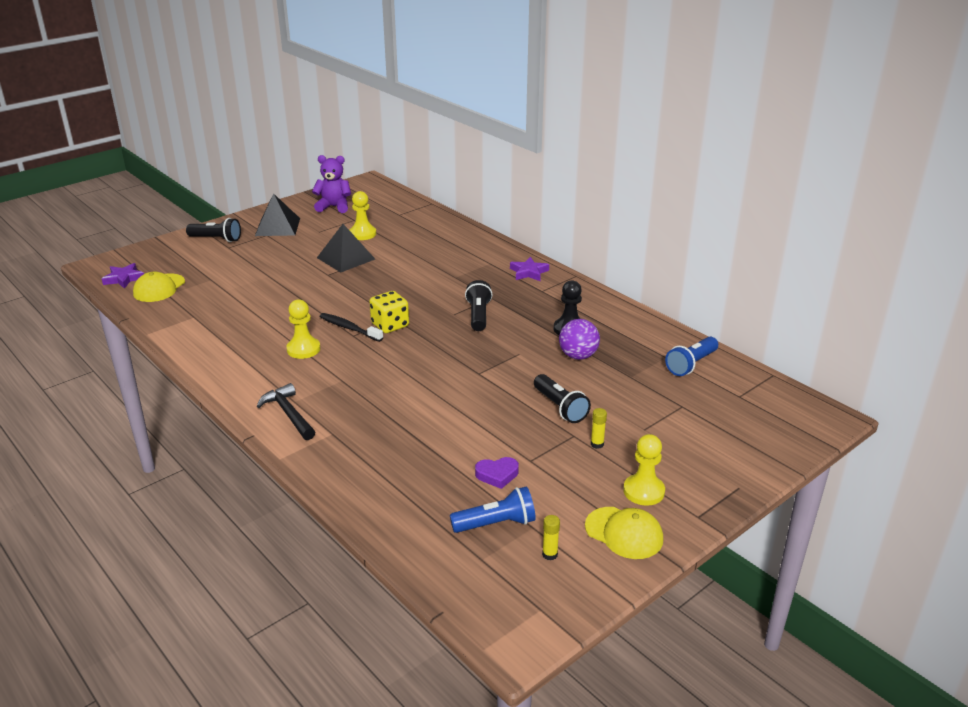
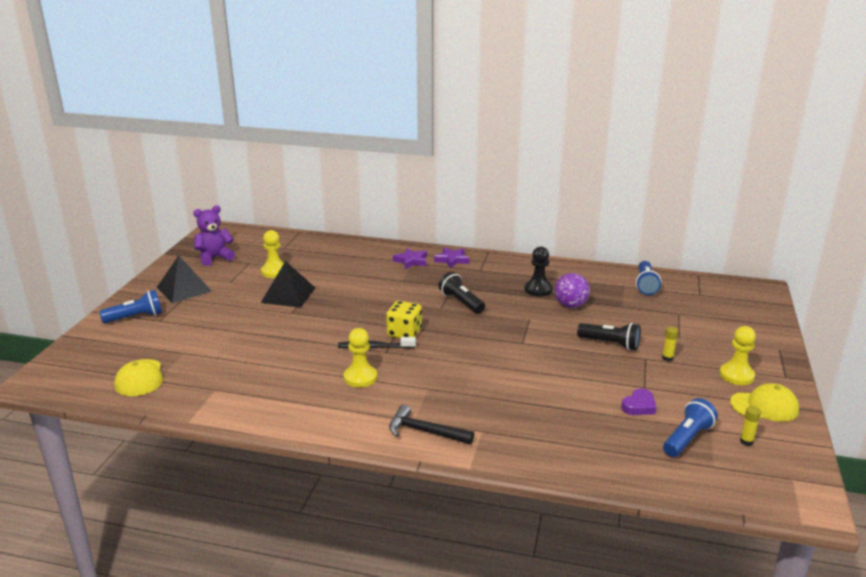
camera: 35 degrees left, 5 degrees down
(124, 278) = (85, 383): purple star -> purple star (411, 261)
(216, 239) = (135, 317): black flashlight -> blue flashlight

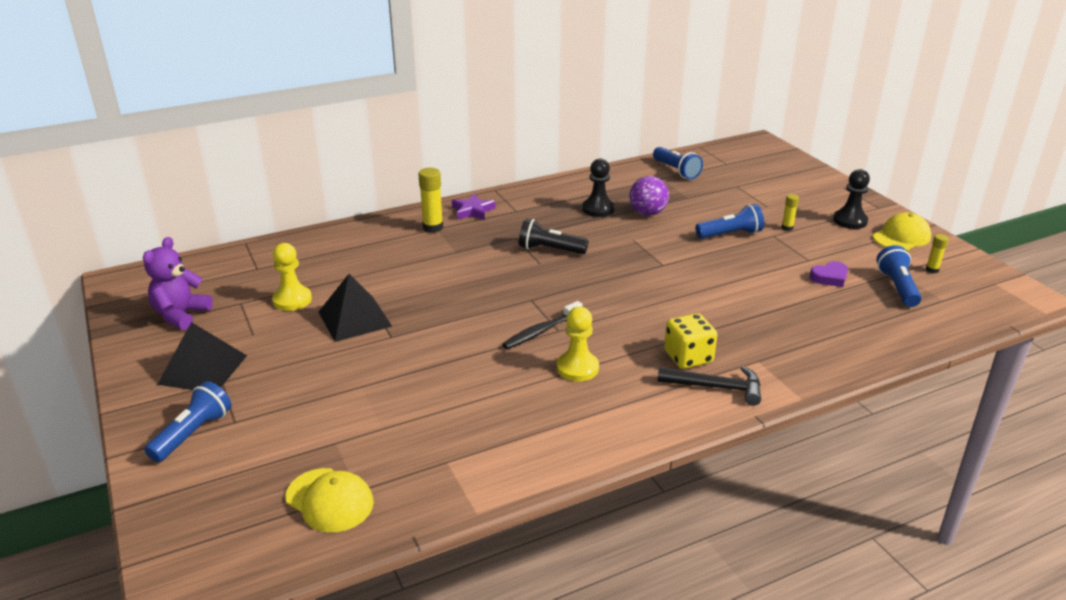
camera: 40 degrees left, 5 degrees up
(404, 333) = (546, 304): yellow dice -> yellow dice (688, 357)
(411, 261) = (433, 228): purple star -> yellow glue stick
(424, 431) = (716, 387): black hammer -> black hammer turned 150 degrees counterclockwise
(610, 344) = (730, 234): black flashlight -> blue flashlight
(639, 406) = (829, 277): purple heart -> purple heart turned 60 degrees clockwise
(736, 375) = (850, 221): yellow pawn -> black pawn

